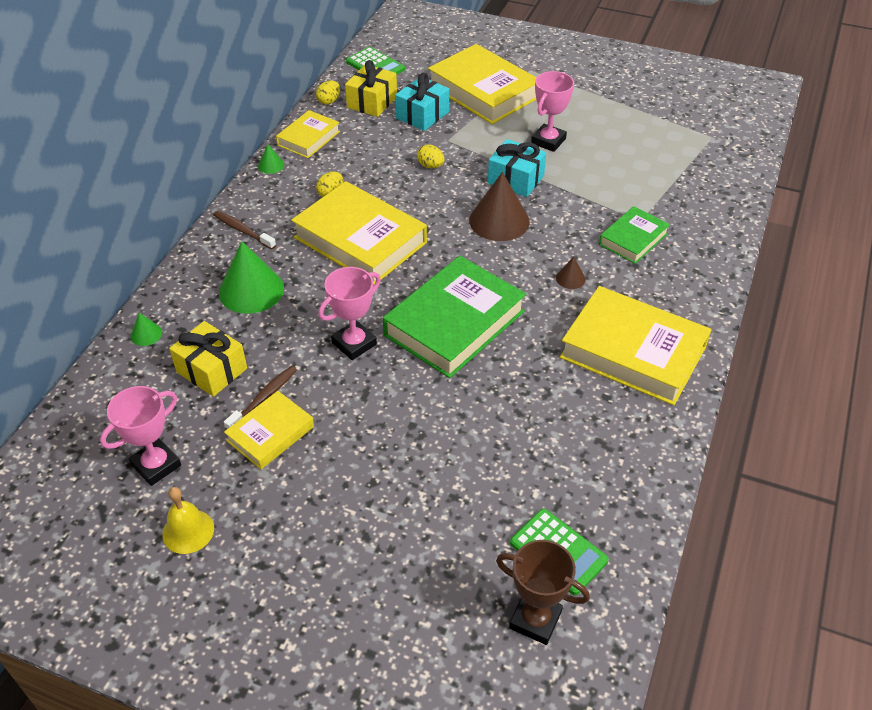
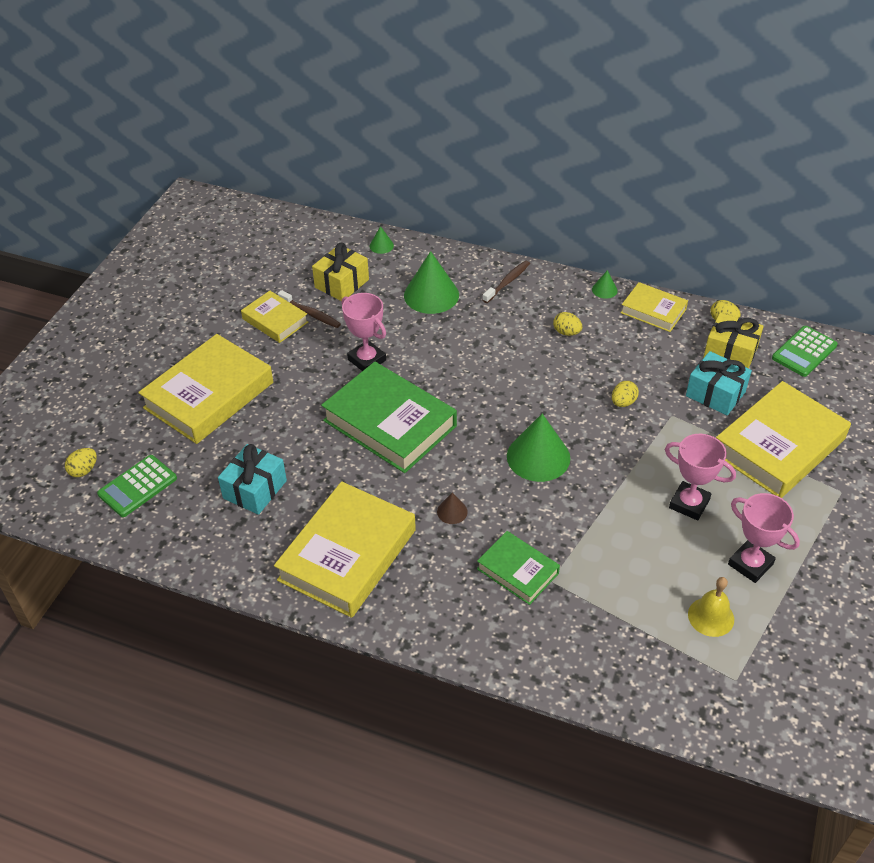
camera: 90 degrees right, 0 degrees up
(156, 465) = (254, 268): pink trophy -> pink trophy (750, 564)
(188, 531) = (196, 290): yellow bell -> yellow bell (711, 617)
(360, 240) = (500, 356): yellow book -> yellow book (209, 395)
(499, 221) = (538, 457): brown cone -> green cone
(515, 179) = (610, 472): turquoise gift -> turquoise gift (255, 489)
(535, 620) = (84, 470): brown trophy -> yellow egg

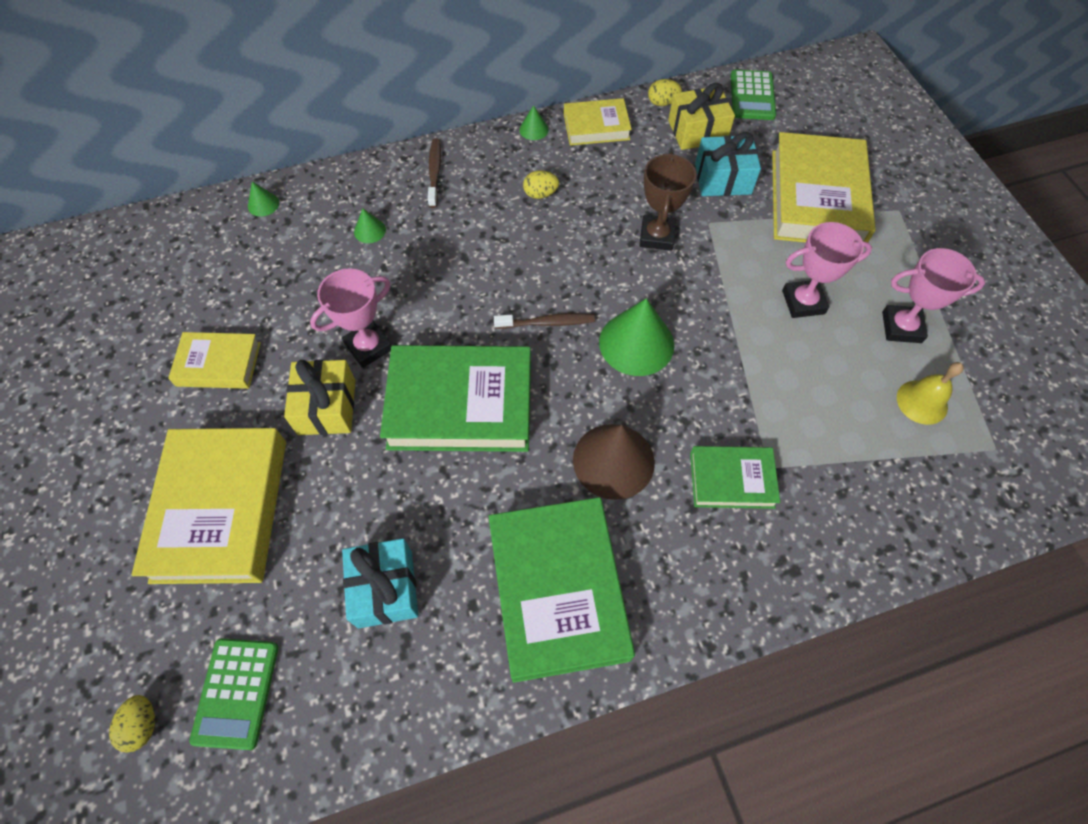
camera: 40 degrees left, 15 degrees up
(311, 314) = (254, 330): brown toothbrush -> brown toothbrush (547, 323)
(342, 283) = (258, 273): yellow gift -> yellow gift (327, 407)
(347, 555) = (558, 590): yellow book -> green book
(367, 360) = (368, 347): pink trophy -> pink trophy turned 45 degrees counterclockwise
(431, 295) = (369, 230): green cone -> green cone, size x0.46
(452, 511) = (613, 460): brown cone -> brown cone, size x2.16
(623, 402) = (657, 236): yellow egg -> brown trophy

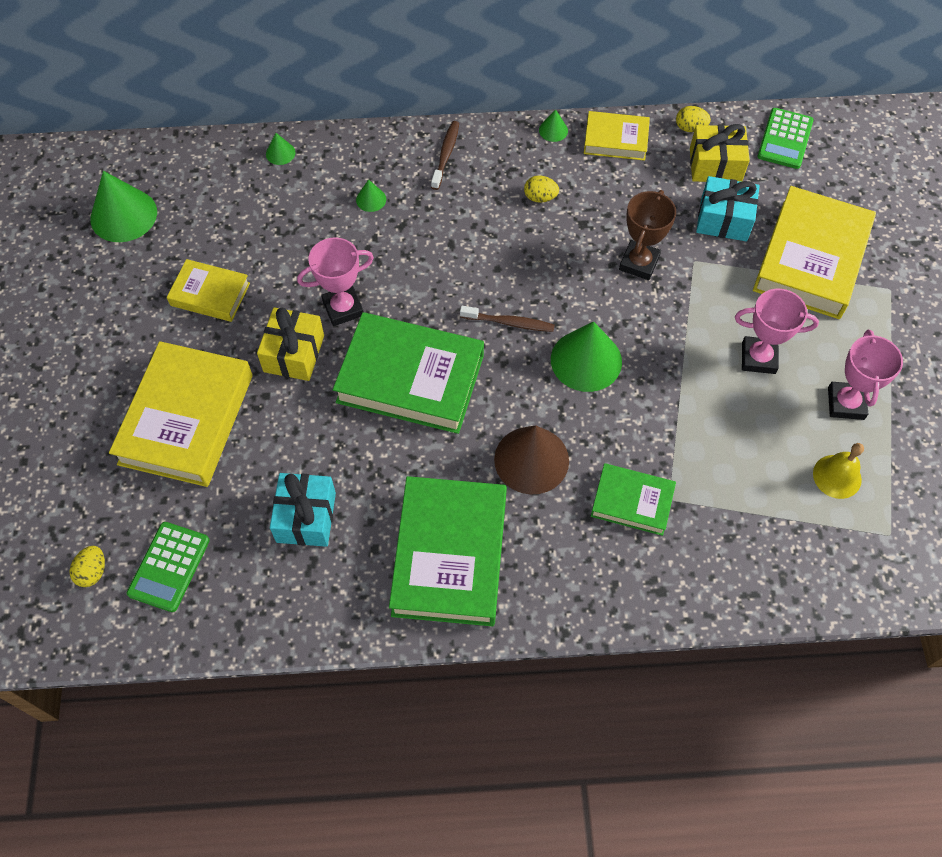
camera: 15 degrees right, 0 degrees up
(104, 301) = (123, 215): none -> green cone
(901, 327) = (846, 403): pink trophy -> pink trophy turned 75 degrees clockwise

